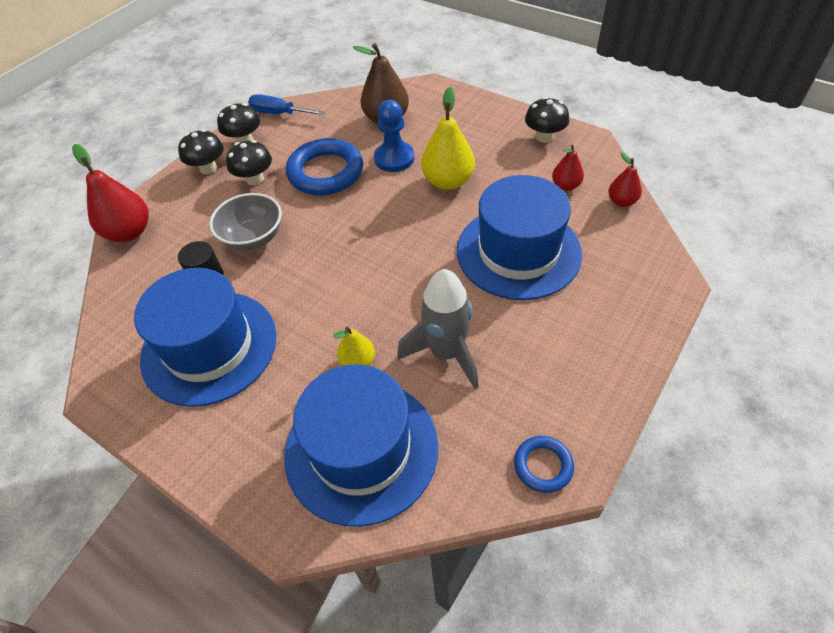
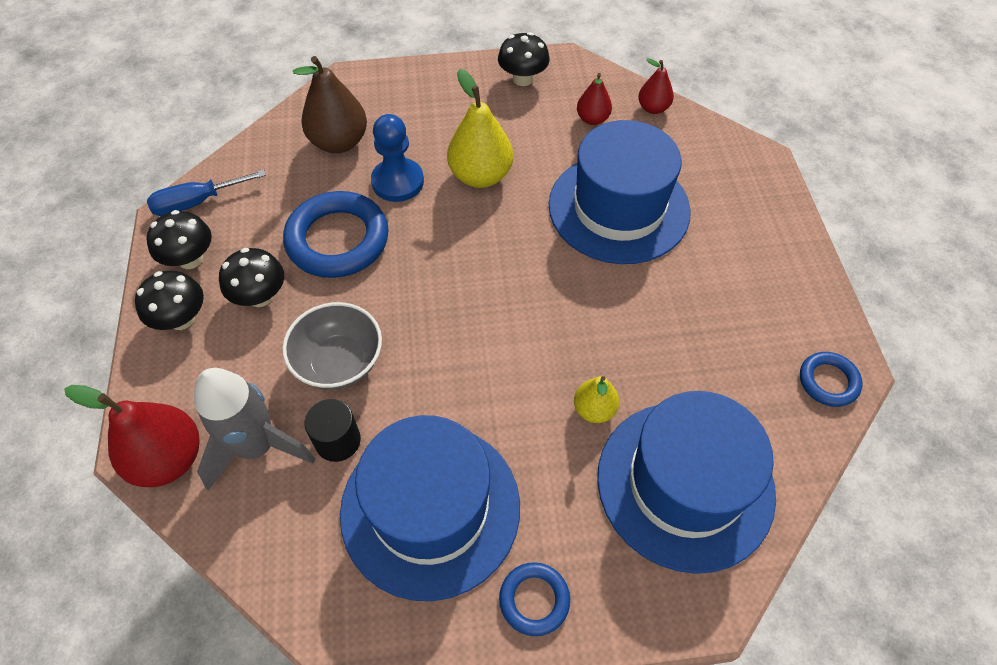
camera: 45 degrees left, 5 degrees up
(202, 439) = (534, 600): none -> blue ring
(446, 353) = (659, 344): grey rocket -> grey rocket (257, 447)

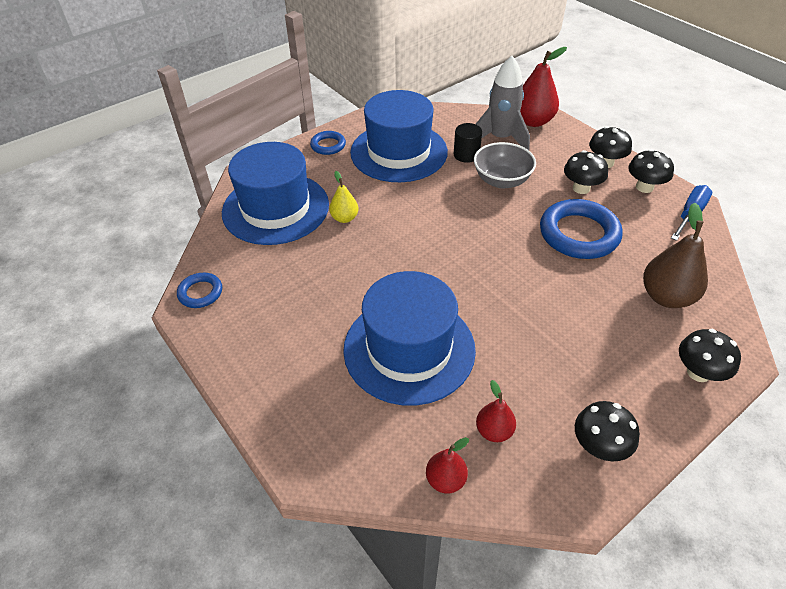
camera: 150 degrees right, 10 degrees down
(393, 84) = (698, 372): none -> black mushroom
(397, 182) = (588, 288): blue pawn -> none
(480, 176) = (536, 323): yellow pear -> none

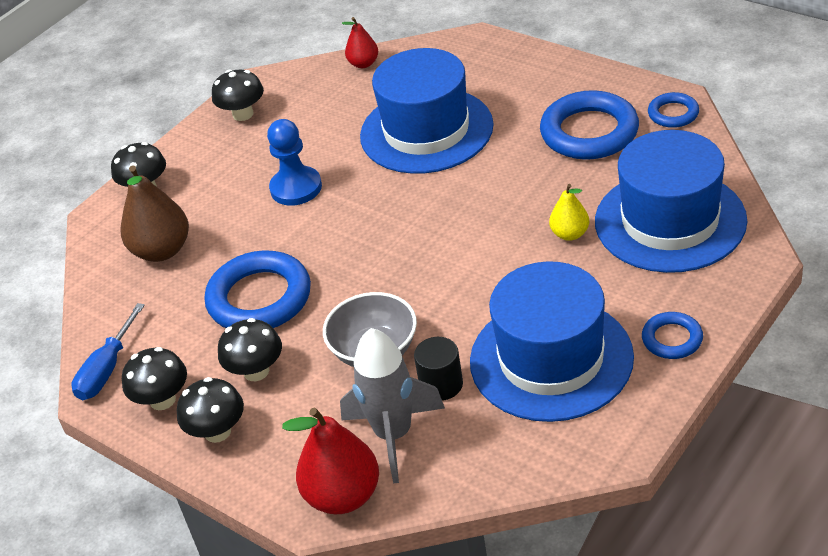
camera: 170 degrees right, 5 degrees down
(275, 297) = (589, 132): none -> blue ring
(494, 431) = (331, 99): red pear -> none
(544, 323) = (296, 188): none -> blue pawn

